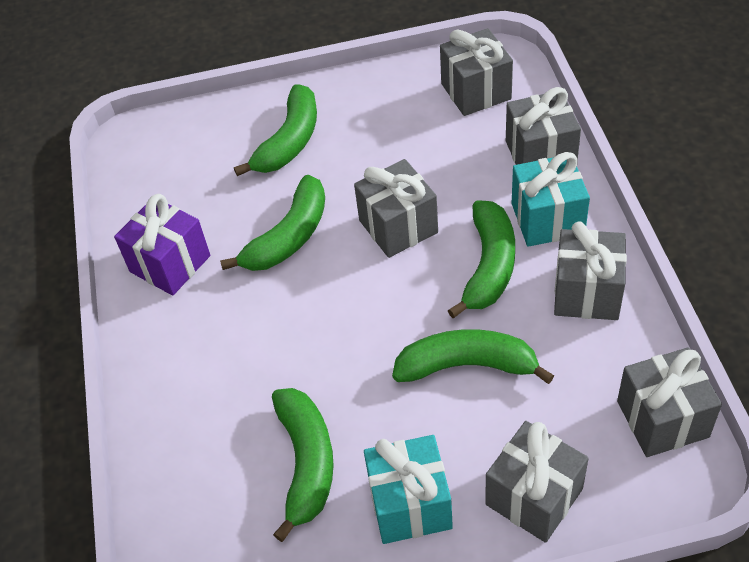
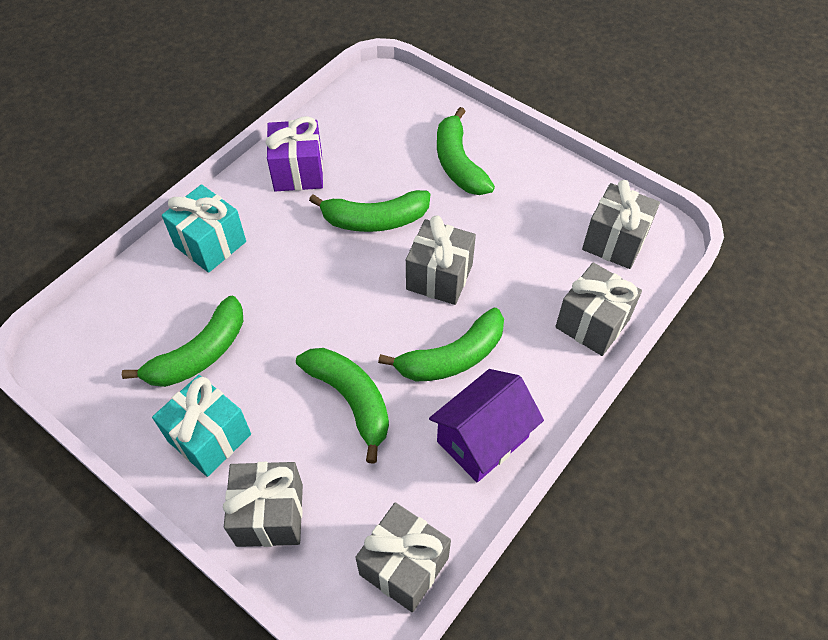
camera: 45 degrees right, 5 degrees up
(290, 141) = (458, 163): green banana -> green banana turned 90 degrees clockwise
(547, 219) = (531, 368): turquoise gift -> turquoise gift (210, 244)
(587, 293) = (482, 439): grey gift -> purple house

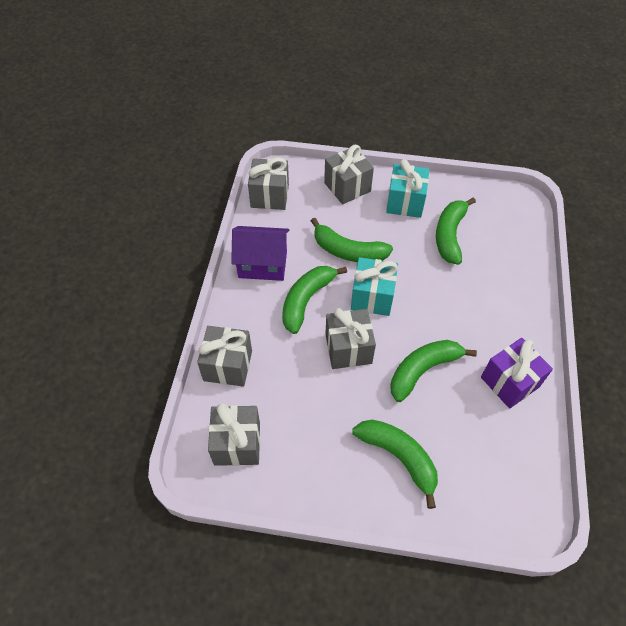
camera: 150 degrees right, 0 degrees up
(210, 244) = (511, 298): turquoise gift -> turquoise gift (372, 297)
(482, 439) = (262, 264): purple house -> purple house turned 75 degrees clockwise

